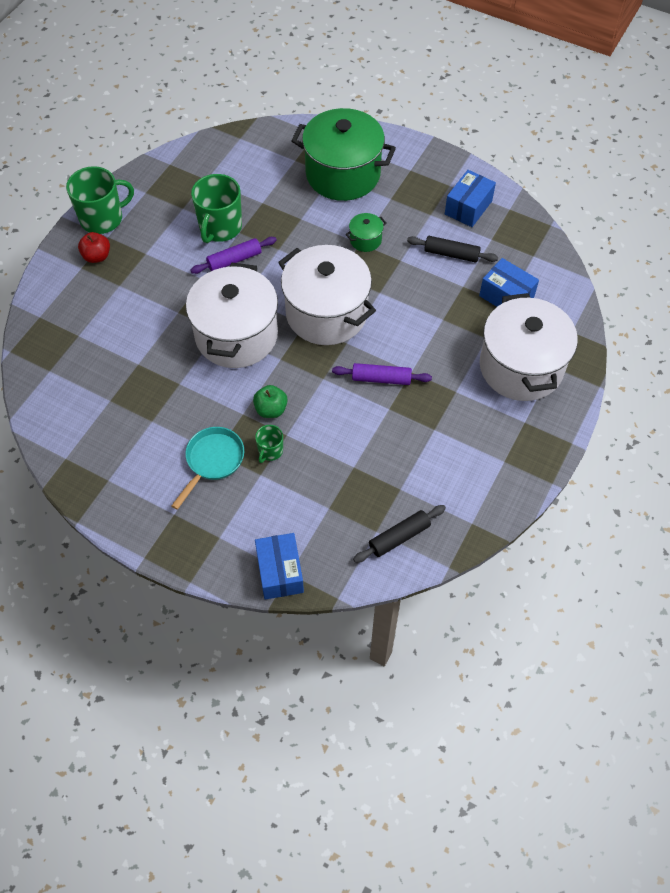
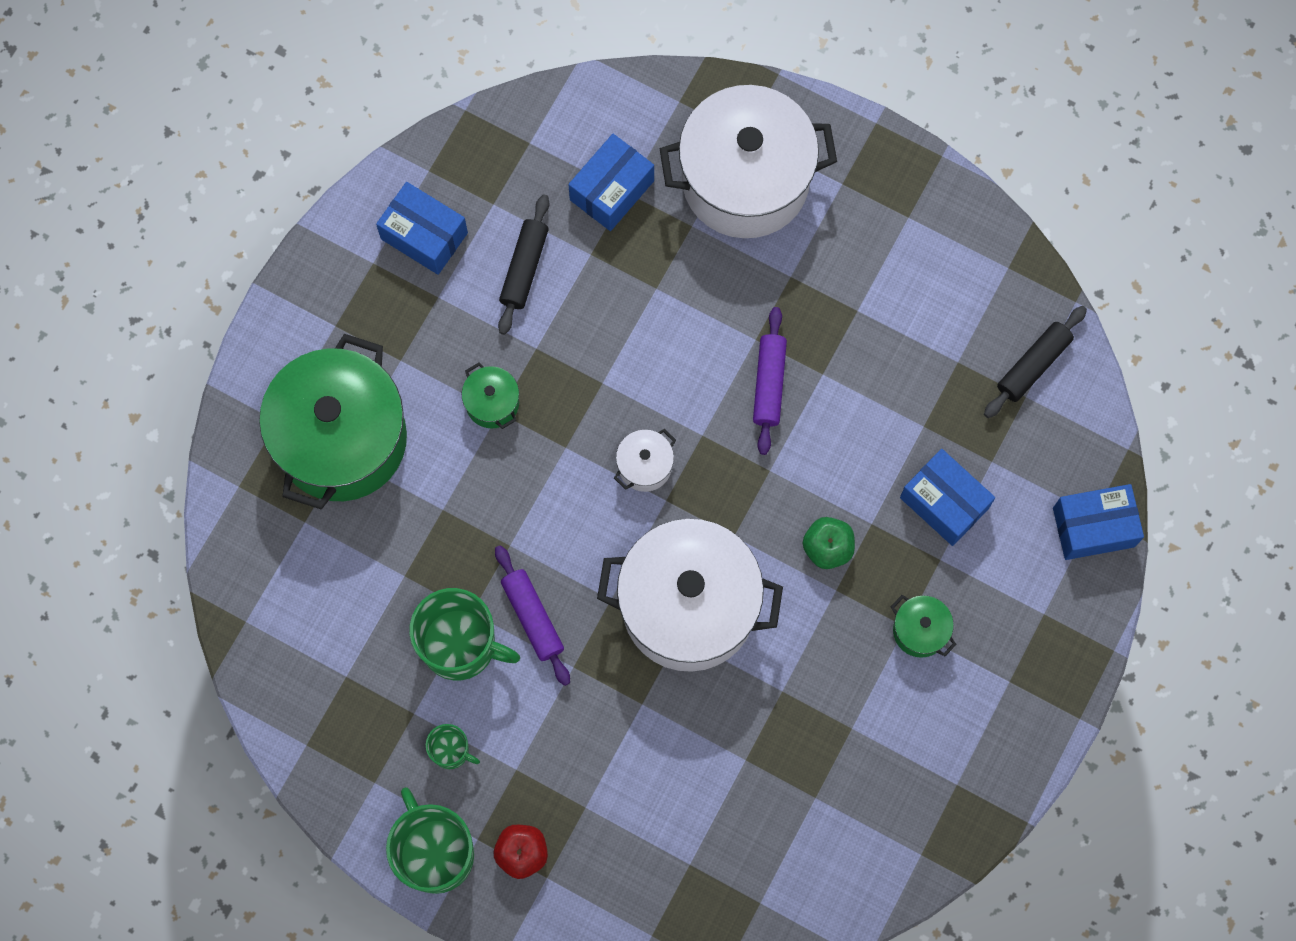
camera: 90 degrees left, 15 degrees up
(212, 461) = (920, 630): turquoise pan -> green pot
(270, 451) = (900, 546): green mug -> green mug (451, 751)
(300, 478) = (944, 503): none -> blue box
(326, 313) = (645, 466): white pot -> white pot, size x0.41
(399, 537) = (1033, 365): black rolling pin -> black rolling pin turned 75 degrees clockwise

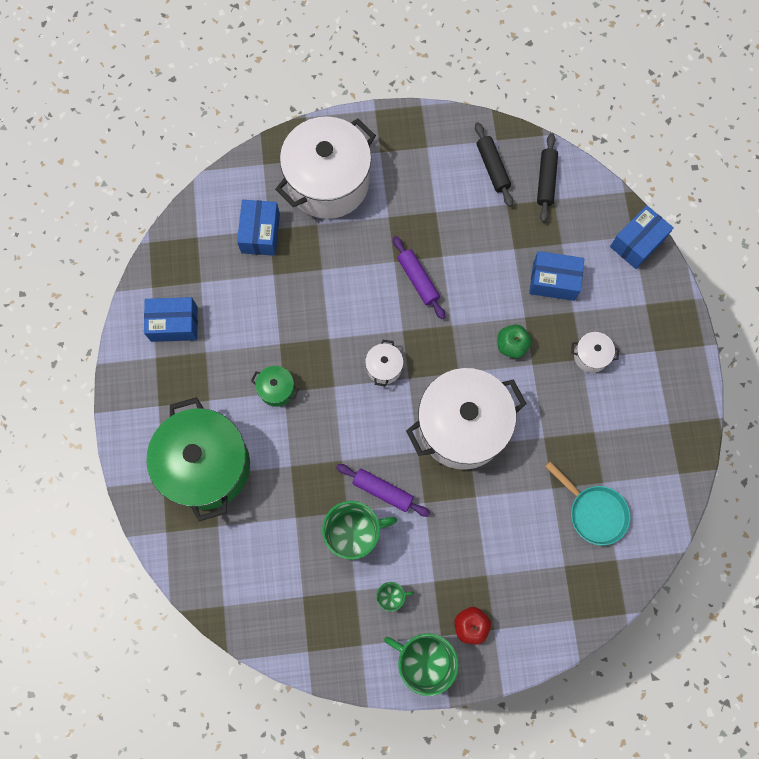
camera: 35 degrees left, 0 degrees up
(524, 268) = (242, 305): black rolling pin -> black rolling pin (492, 168)
(776, 825) = (594, 512): none -> turquoise pan
(920, 630) = (591, 356): green pot -> white pot

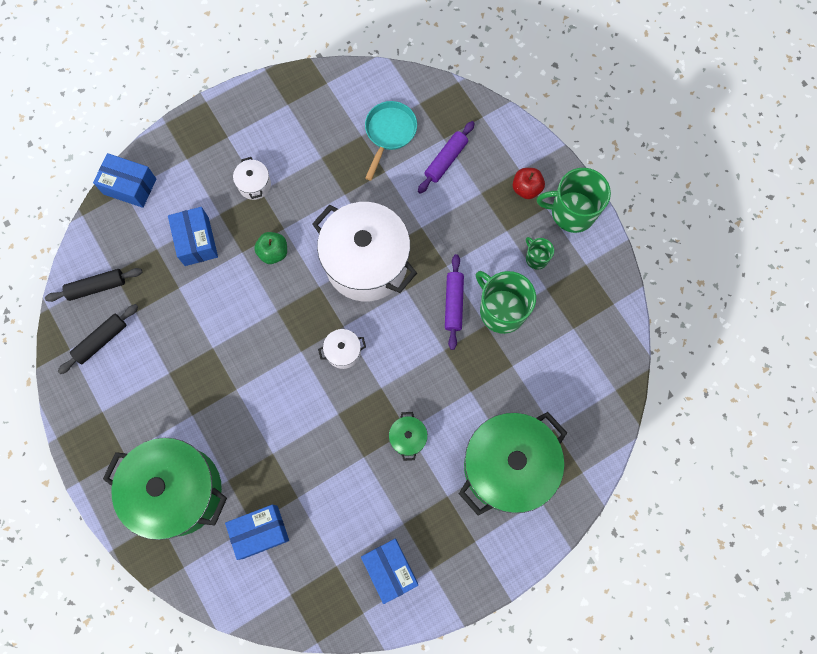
camera: 115 degrees left, 0 degrees up
(328, 182) = (178, 490): white pot -> green pot
(418, 280) = (245, 359): purple rolling pin -> purple rolling pin (446, 160)
(423, 660) = (572, 212): green mug -> green mug turned 90 degrees clockwise

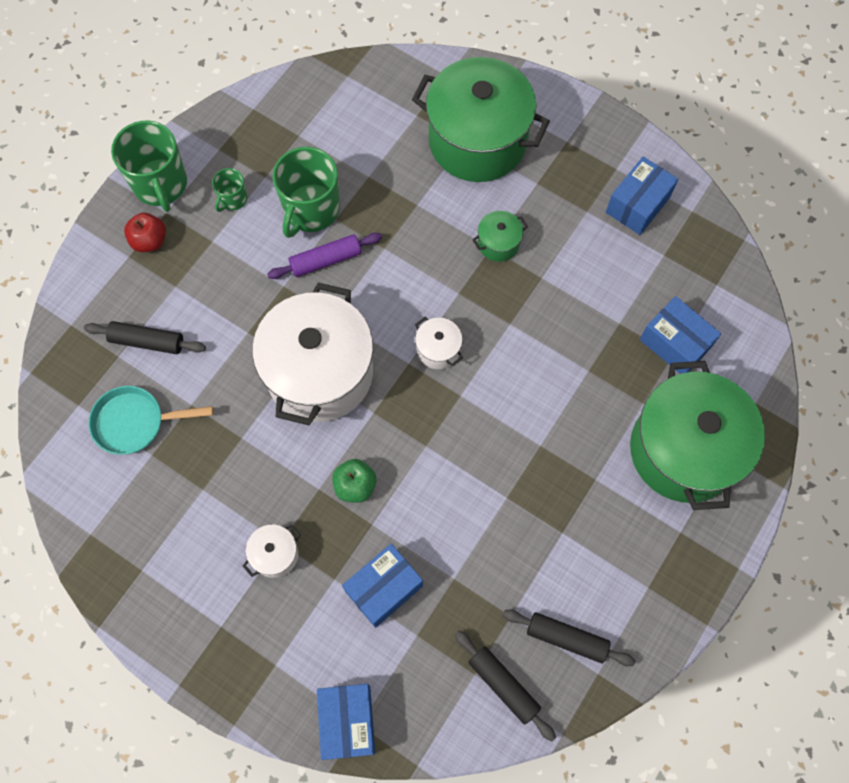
camera: 115 degrees left, 5 degrees down
(446, 160) = (147, 341): purple rolling pin -> black rolling pin

